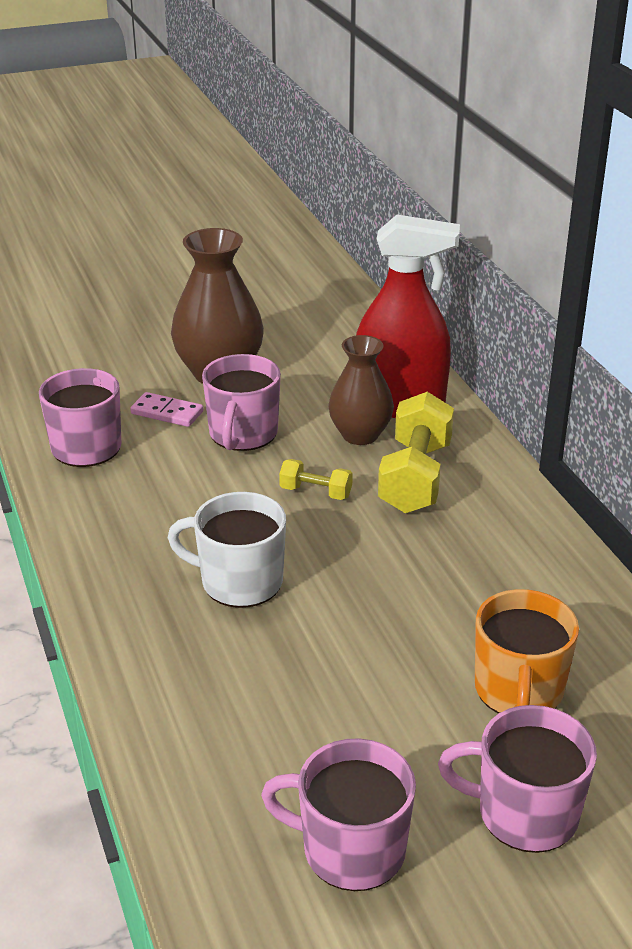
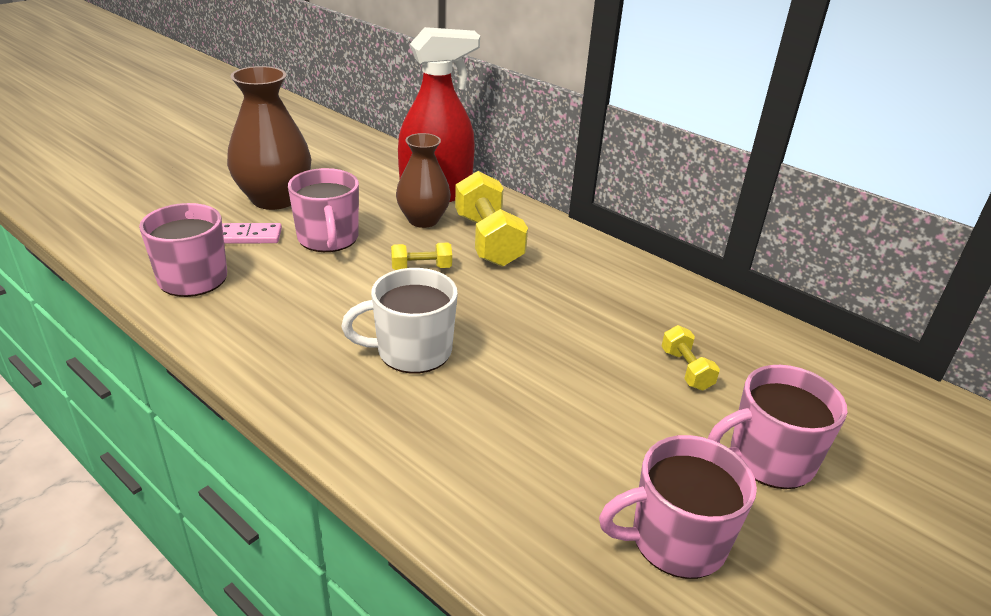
camera: 30 degrees left, 0 degrees up
(518, 691) = (686, 370): orange mug -> yellow dumbbell

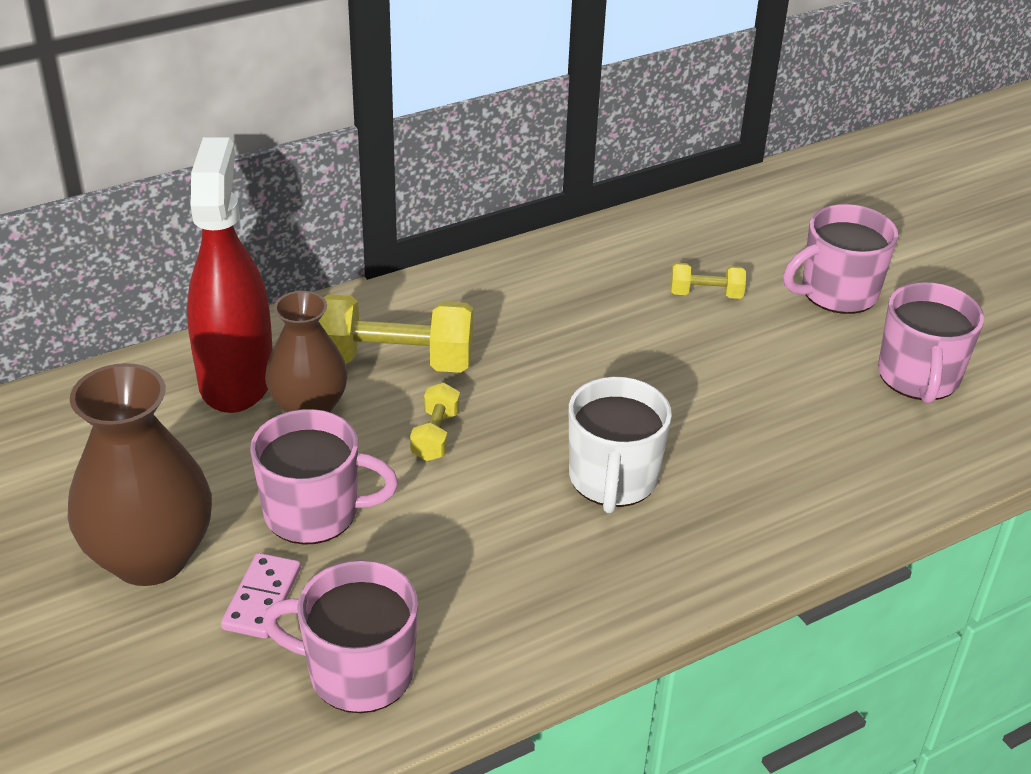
camera: 70 degrees left, 5 degrees up
(769, 459) = (837, 292): pink mug -> pink mug turned 60 degrees clockwise

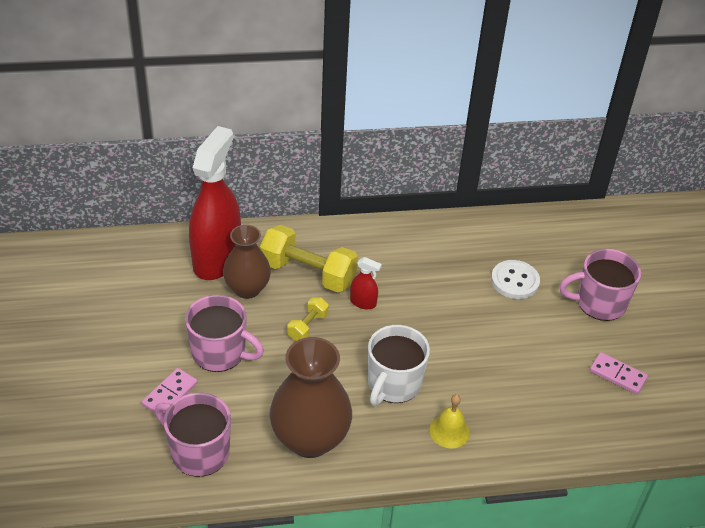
camera: 20 degrees right, 5 degrees up
(150, 557) = (125, 352): brown vase -> brown vase (310, 439)
(502, 380) = (363, 302): none -> red spray bottle
(705, 294) = (515, 281): yellow dumbbell -> white button
(733, 520) = (449, 431): none -> yellow bell
(918, 377) = (617, 375): pink mug -> pink domino

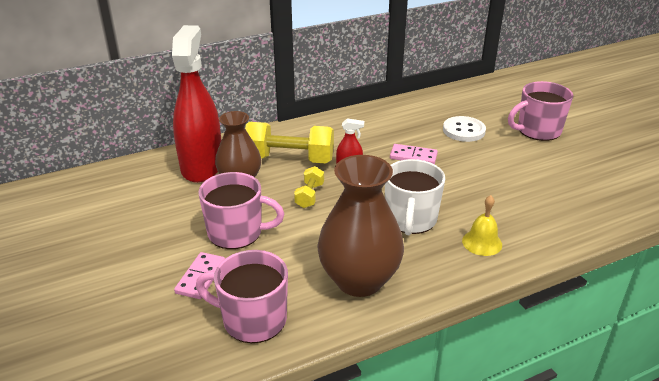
camera: 15 degrees left, 10 degrees down
(617, 375) = (587, 172): pink domino -> pink domino (413, 156)

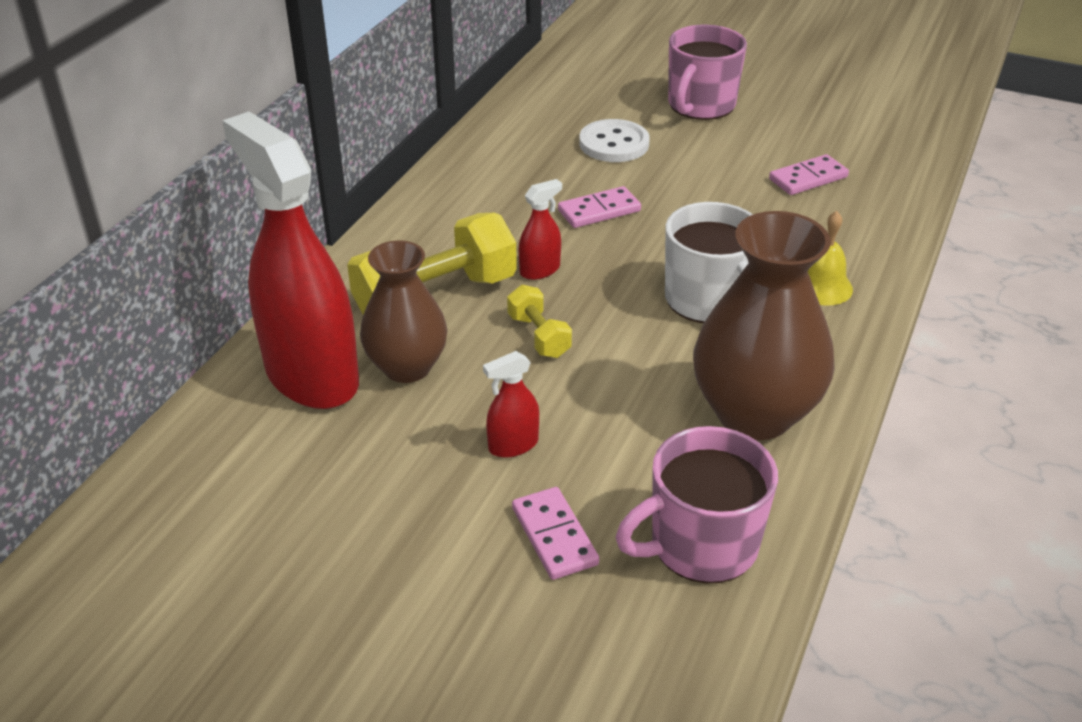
camera: 40 degrees left, 5 degrees up
(236, 233) = (513, 445): pink mug -> red spray bottle
(551, 188) = (808, 178): none -> pink domino

